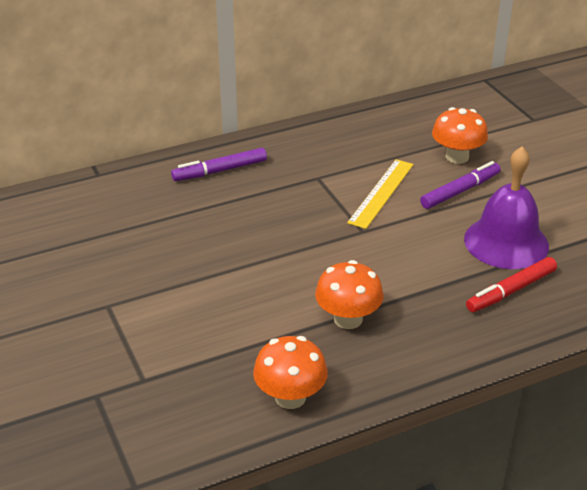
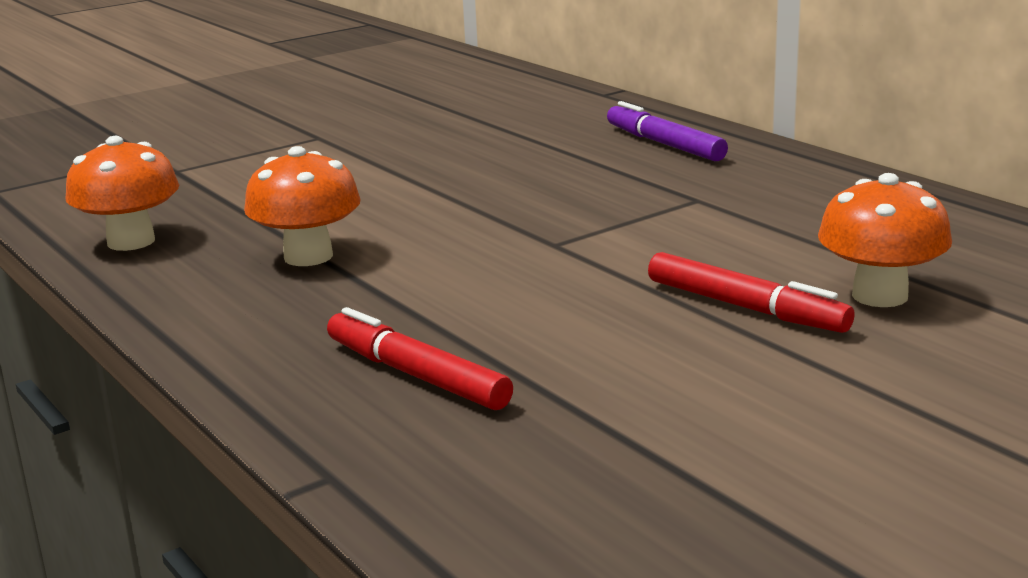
camera: 80 degrees right, 15 degrees down
(381, 193) = (685, 245): yellow ruler -> none
(460, 191) = (745, 308): purple marker -> red marker
(506, 242) = (585, 362): purple bell -> none

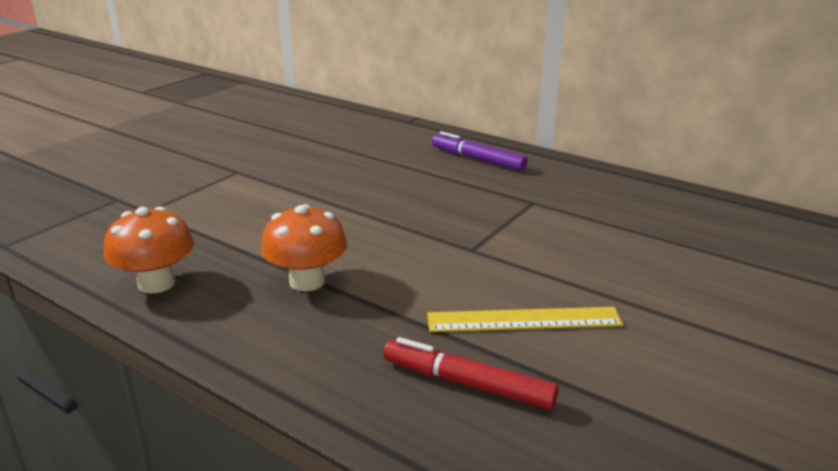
camera: 20 degrees left, 5 degrees up
(552, 323) = (524, 320): none -> yellow ruler
(745, 308) = (634, 289): red marker -> none
(879, 296) = (703, 268): orange mushroom -> none

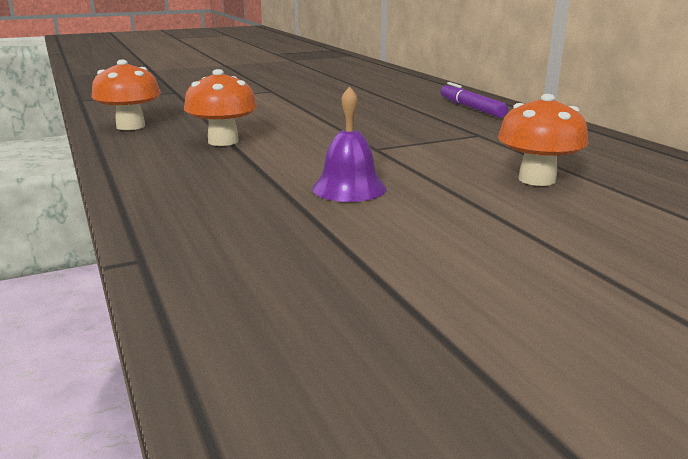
camera: 30 degrees right, 5 degrees down
(467, 383) = (242, 207): red marker -> none
(524, 320) = (349, 188): yellow ruler -> purple bell
(650, 258) = (537, 179): none -> orange mushroom

